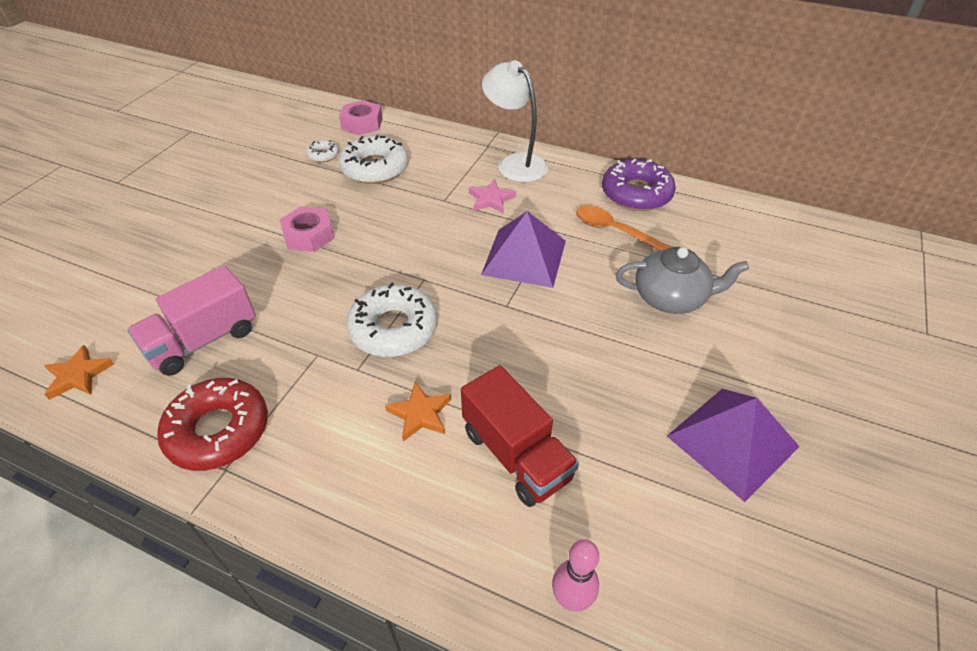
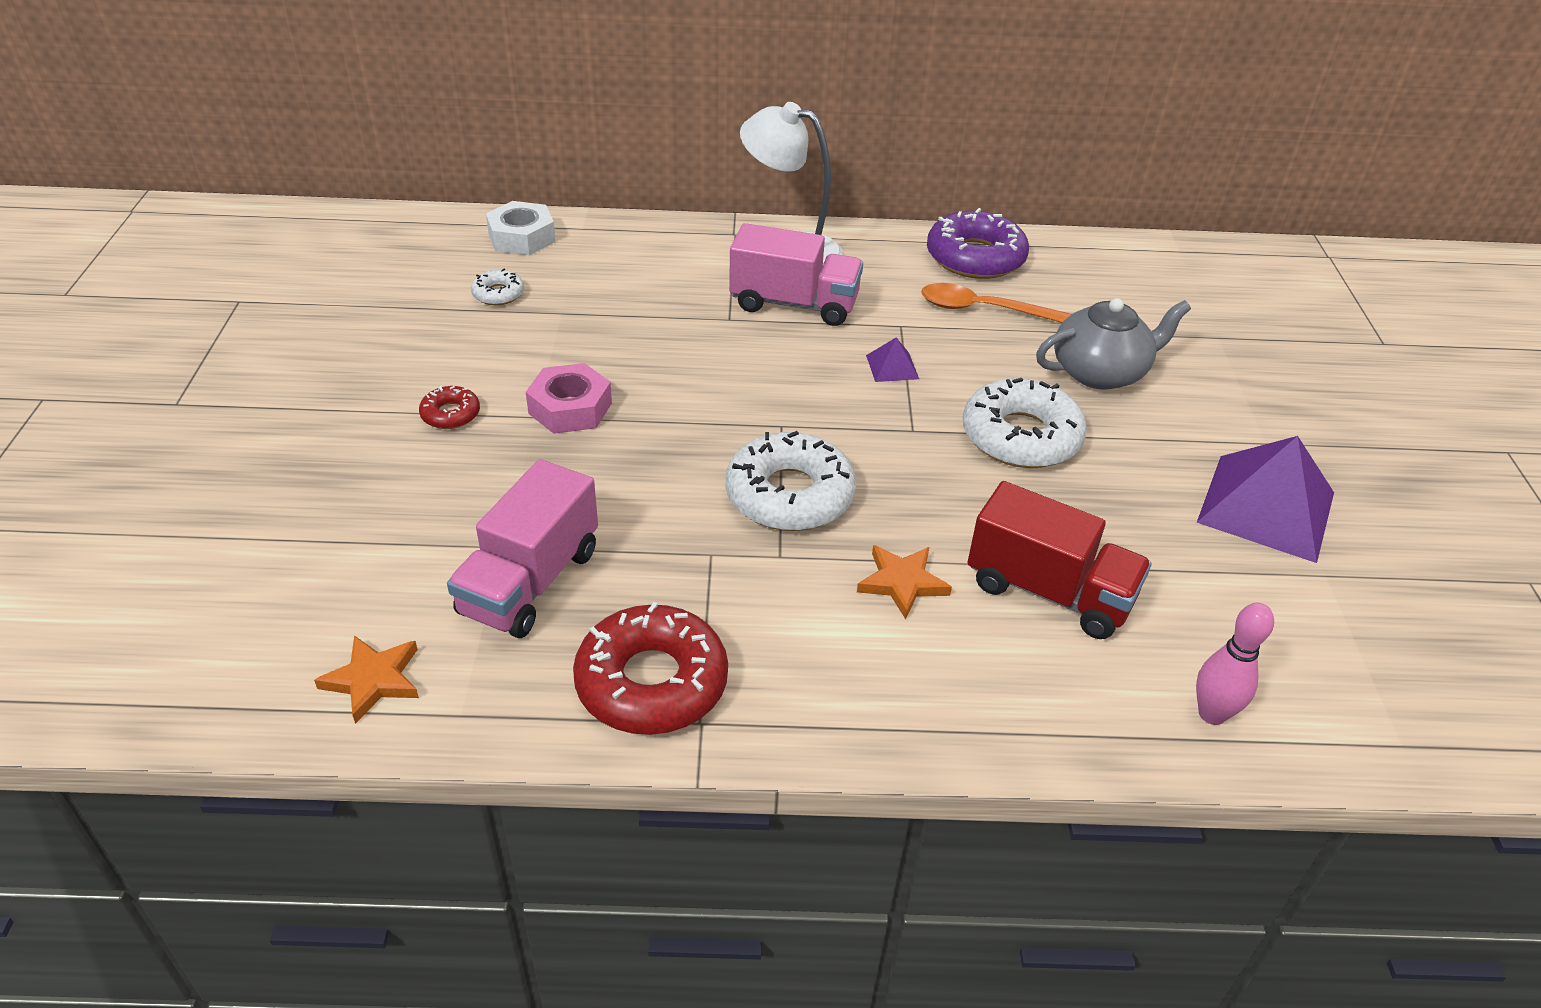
camera: 25 degrees left, 5 degrees down
(242, 222) = (450, 414): none -> red donut
(362, 123) = (522, 237): pink nut -> white nut
(375, 168) = (594, 296): white donut -> white donut (1021, 436)
(491, 199) = (794, 304): pink star -> pink truck
(524, 257) = (892, 367): purple pyramid -> purple pyramid, size x0.44

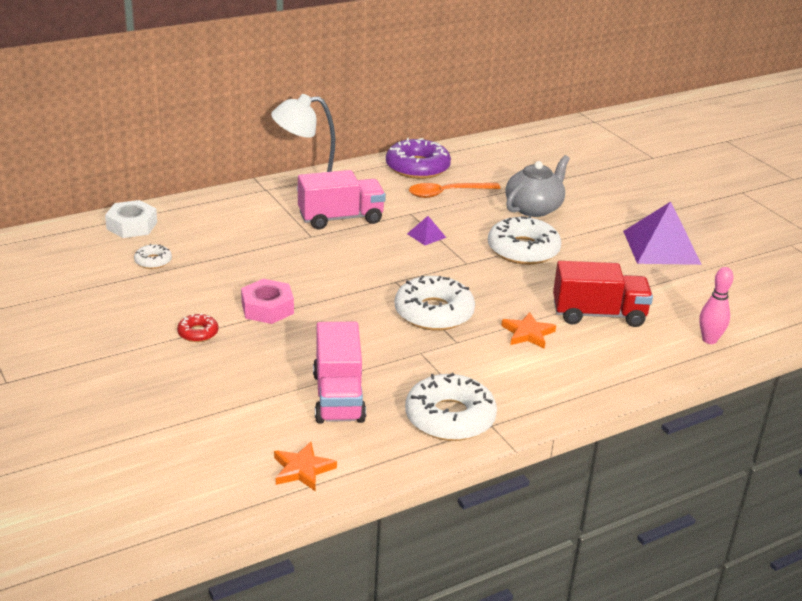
camera: 30 degrees left, 10 degrees down
(651, 682) = (450, 417): red donut -> white donut

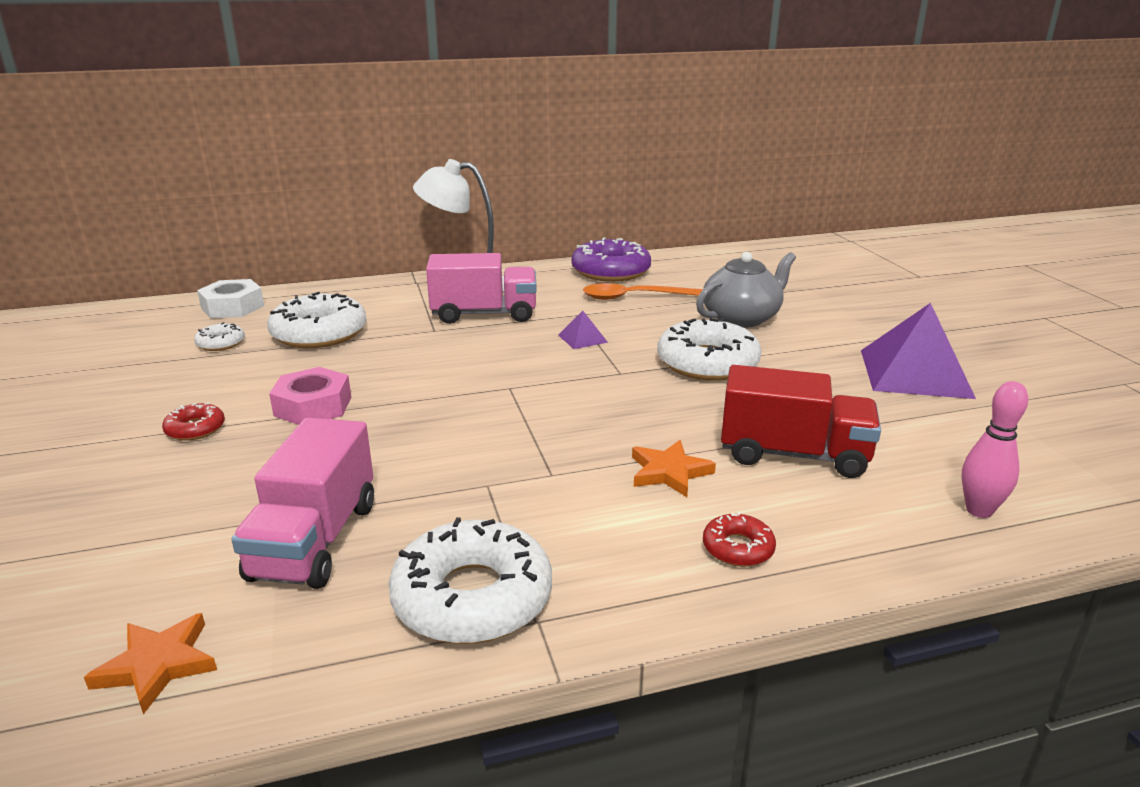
camera: 15 degrees right, 5 degrees down
(434, 313) = (539, 431): white donut -> white donut (319, 333)
(583, 375) = (738, 548): none -> red donut

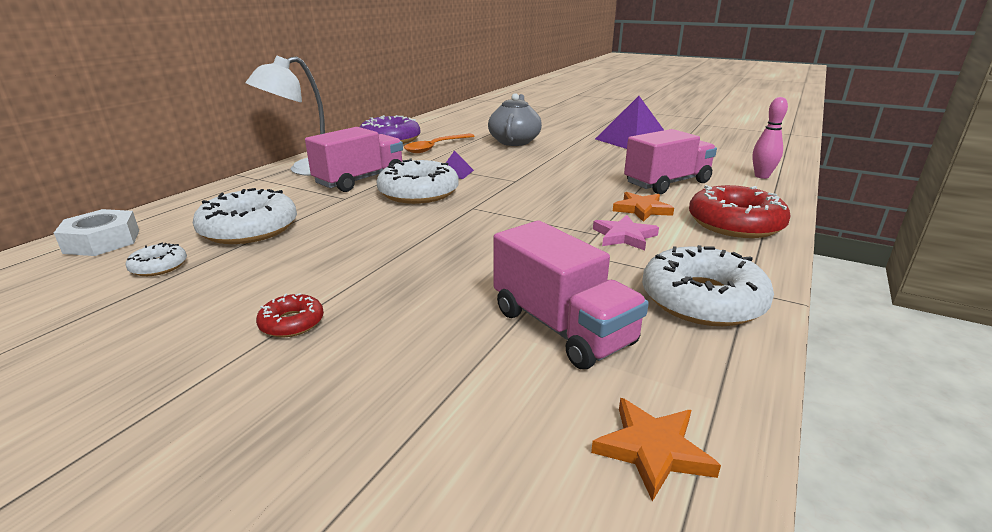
camera: 45 degrees left, 0 degrees up
(313, 406) = (362, 267): pink nut -> none
(569, 492) = (624, 236): none -> pink star
(707, 363) = (545, 163): white donut -> white donut (418, 192)
(738, 548) = (735, 223): red donut -> red donut, size x2.06
(793, 455) = (667, 183): red truck -> pink truck

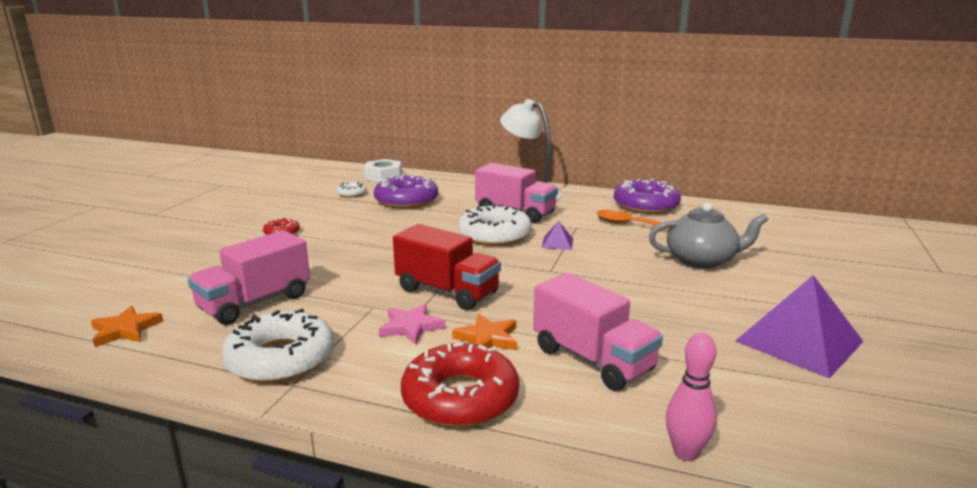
camera: 80 degrees right, 5 degrees down
(249, 229) = (406, 200): white donut -> purple donut
(550, 219) = (447, 292): none -> red truck

